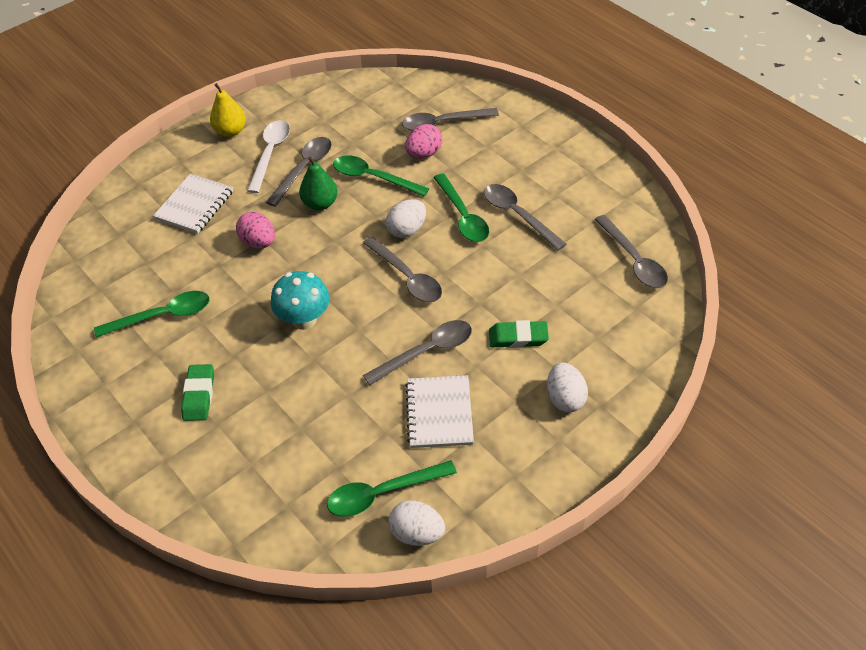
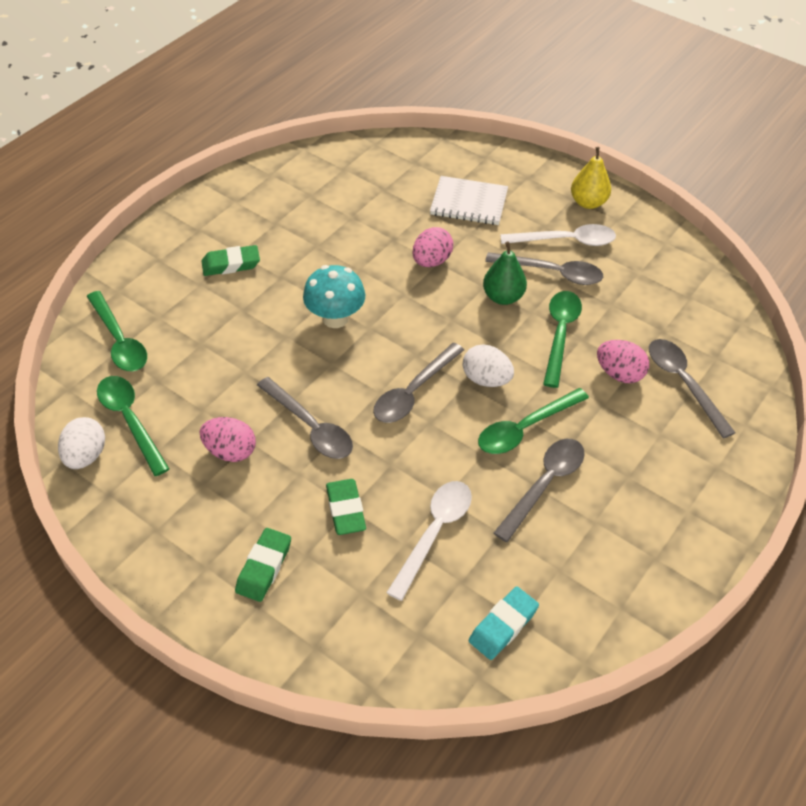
camera: 75 degrees right, 0 degrees up
(162, 316) = (319, 217): green spoon -> green spoon (119, 340)
(439, 413) = (230, 451): white notebook -> pink egg
(550, 285) = (434, 533): none -> white spoon
(565, 398) = (264, 567): white egg -> green eraser
(633, 260) = (503, 625): grey spoon -> turquoise eraser

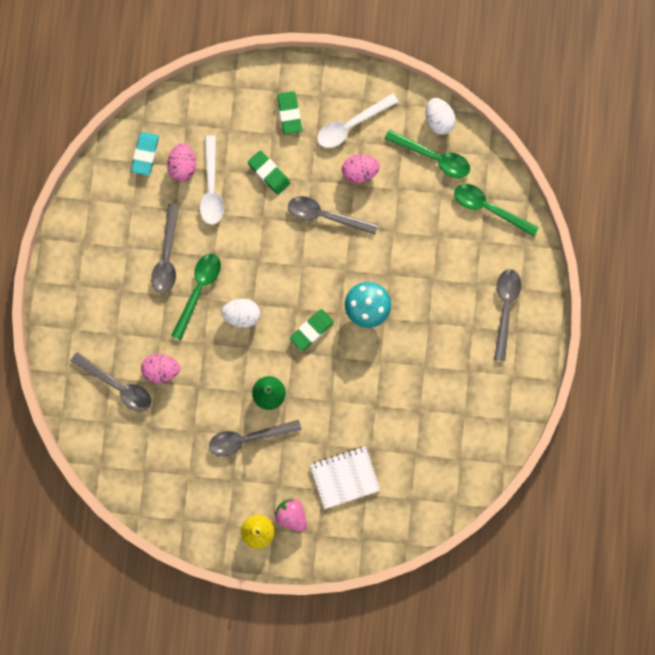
camera: 150 degrees right, 30 degrees up
(231, 264) = (469, 314): green eraser -> green eraser (311, 330)
(413, 392) = (281, 278): grey spoon -> grey spoon (505, 308)
(431, 261) = (336, 399): pink egg -> pink egg (183, 166)
(544, 200) = (291, 515): none -> pink strawberry
(560, 334) = (214, 382): green spoon -> none
(565, 241) = (254, 478): white spoon -> white spoon (351, 125)

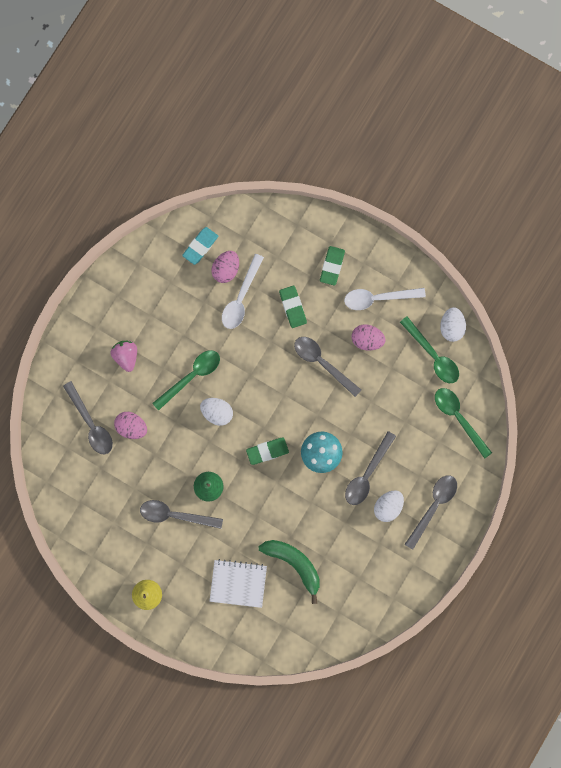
camera: 25 degrees right, 0 degrees up
(167, 256) = (179, 337): grey spoon -> grey spoon (367, 474)
(291, 515) = (181, 594): pink strawberry -> pink strawberry (126, 356)
(392, 431) = (294, 564): none -> green banana
(459, 330) = (388, 506): none -> white egg

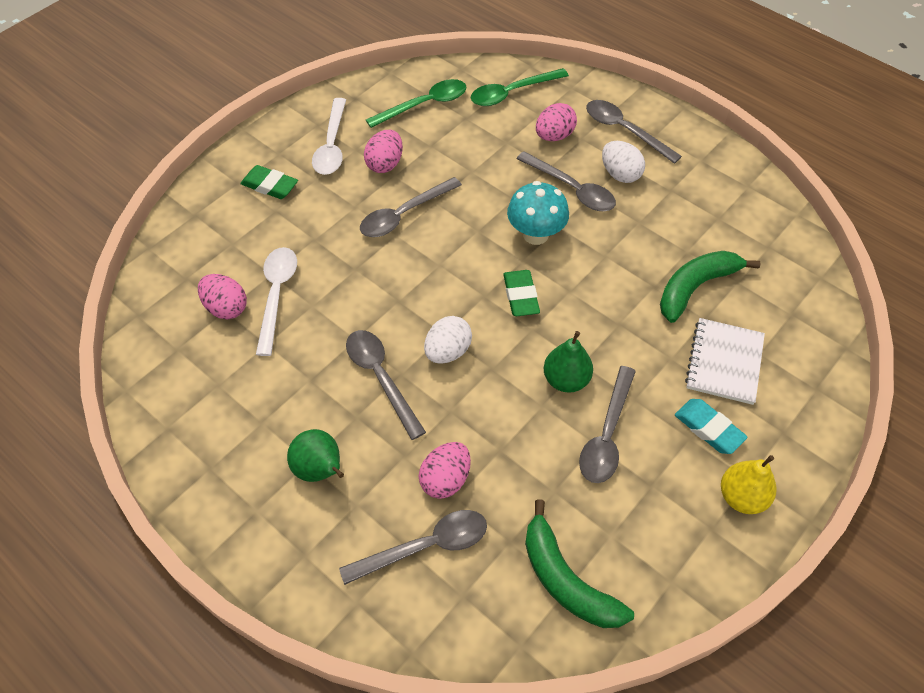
camera: 80 degrees left, 25 degrees down
(84, 500) = (565, 579): none -> green banana
(126, 356) = (320, 470): pink strawberry -> green pear
(191, 376) = (381, 378): green spoon -> grey spoon
(200, 246) = (176, 336): turquoise eraser -> turquoise eraser (709, 428)
(241, 297) = (276, 295): white spoon -> white spoon turned 120 degrees counterclockwise
(292, 307) = (313, 236): green eraser -> none
(418, 455) = (554, 136): none -> pink egg
(451, 327) = (393, 84): white egg -> none

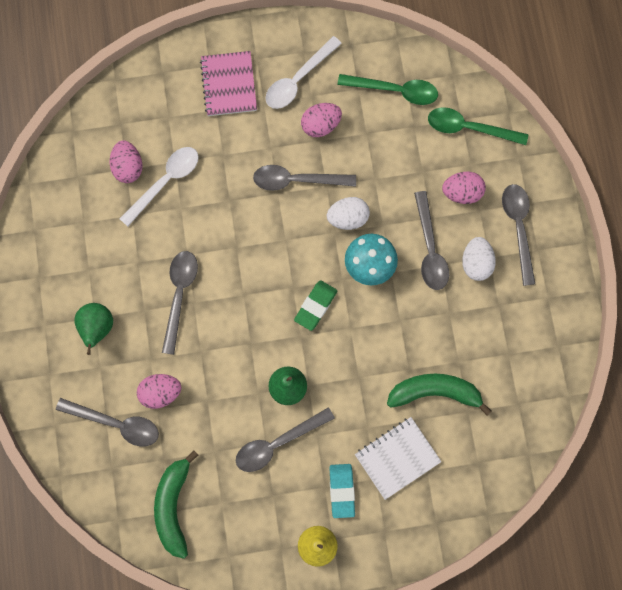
camera: 40 degrees right, 20 degrees up
(270, 185) = (229, 85): green eraser -> pink notebook
(448, 351) = (234, 309): white egg -> white egg (348, 218)

